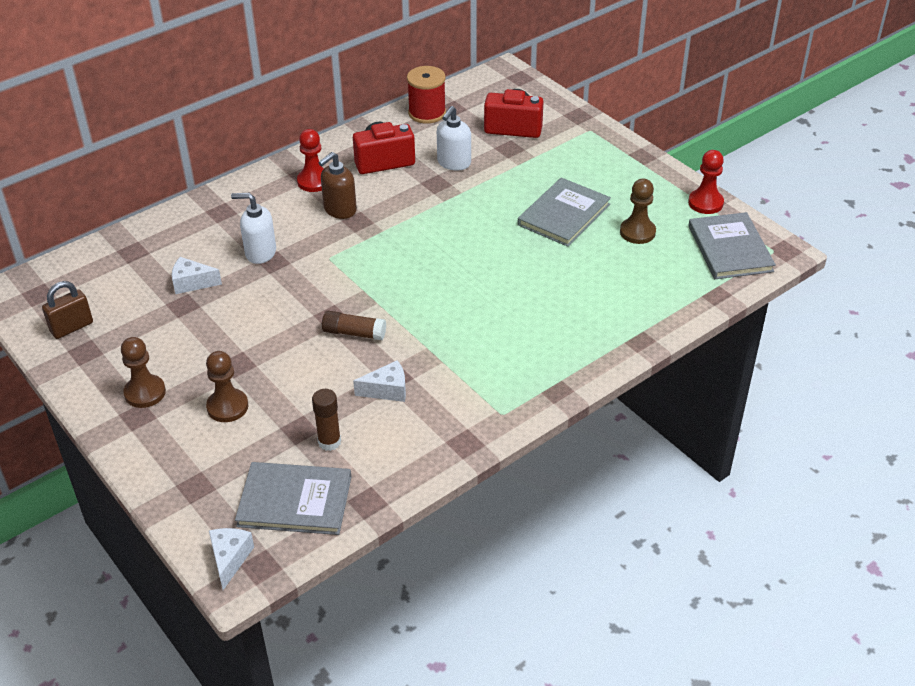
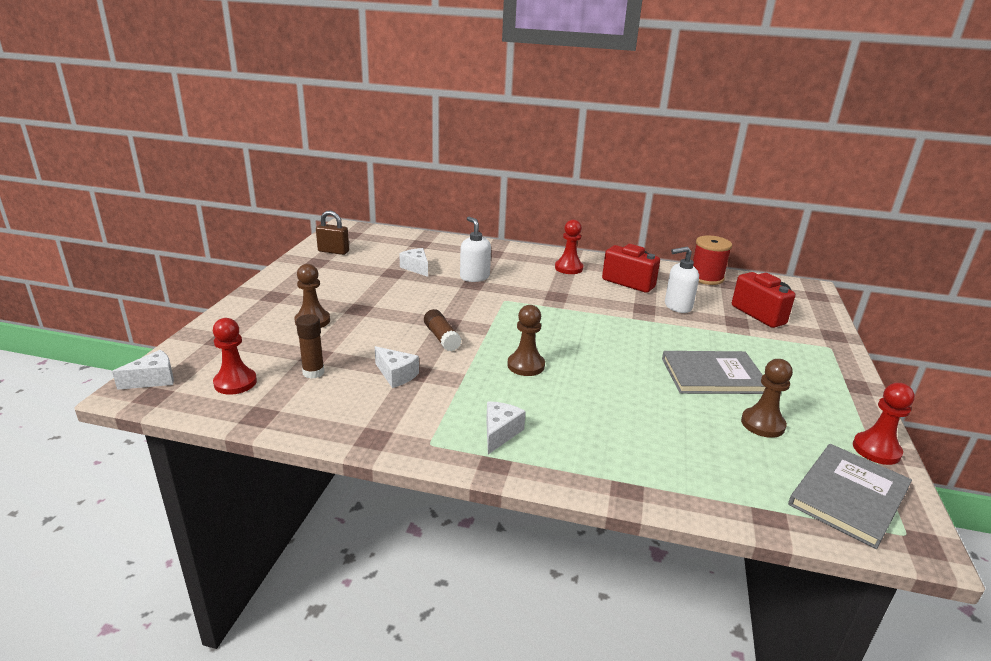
camera: 50 degrees right, 15 degrees down
(145, 393) = (298, 291): brown pawn -> brown pawn (526, 365)
(295, 501) = (235, 383): grey book -> red pawn
(340, 210) = (556, 286): brown soap dispenser -> none
(525, 369) = (500, 433): none -> white cheese

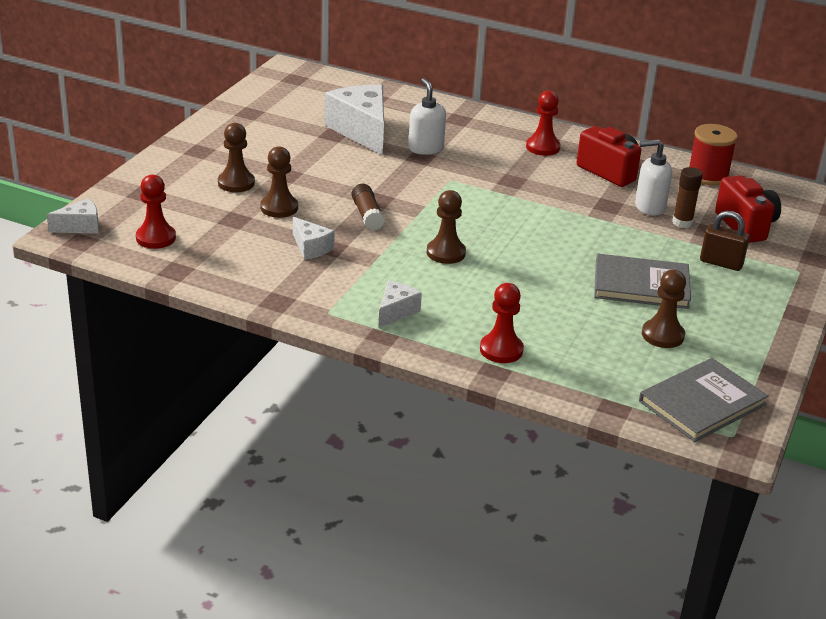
camera: 10 degrees right, 5 degrees up
(313, 372) = (230, 236): brown glue stick -> brown glue stick (682, 223)
(333, 251) = (270, 101): brown padlock -> brown padlock (721, 263)
(357, 339) = (279, 208): none -> brown pawn
(416, 268) = (361, 131): white cheese -> white cheese, size x1.98
(876, 450) = (763, 371): red pawn -> red pawn (501, 350)

